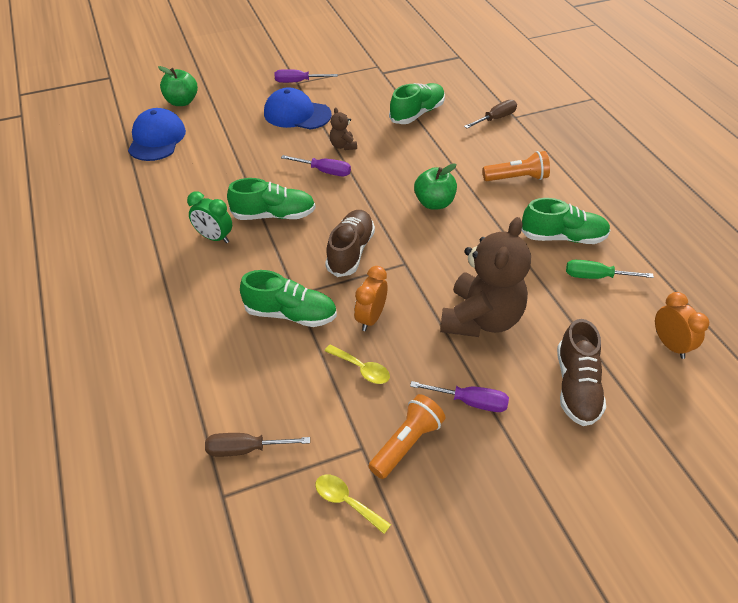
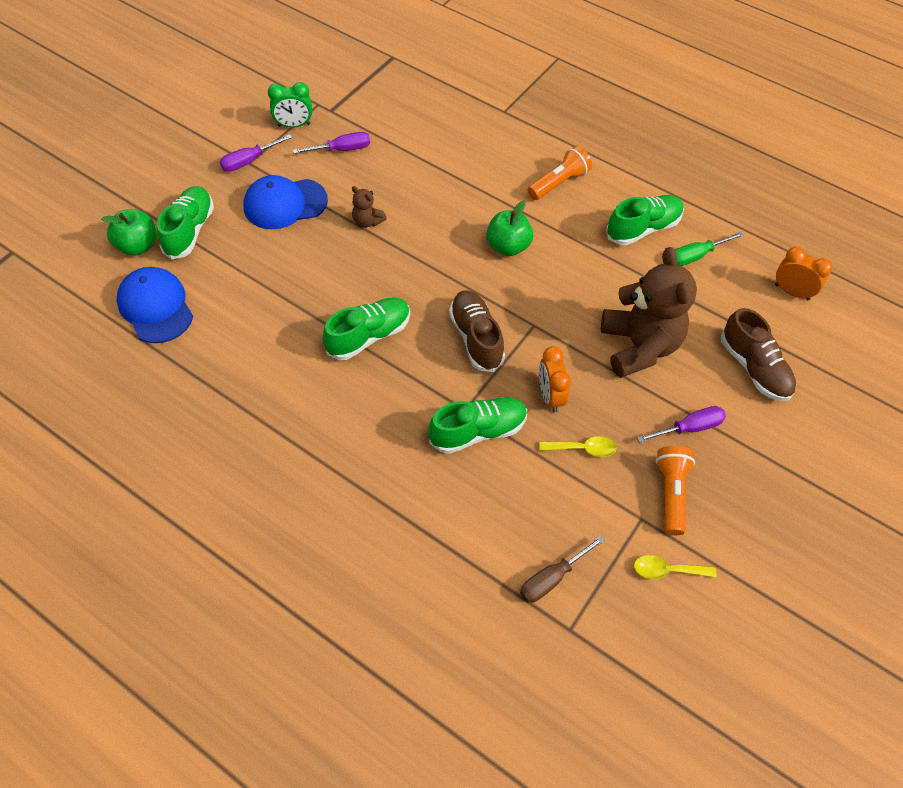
camera: 35 degrees left, 10 degrees up
(214, 237) = (332, 392): green clock -> green clock (294, 125)
(324, 171) = (374, 261): purple screwdriver -> purple screwdriver (342, 149)
(417, 113) = (408, 148): green shoe -> green shoe (189, 231)
(495, 119) = (488, 121): brown screwdriver -> none

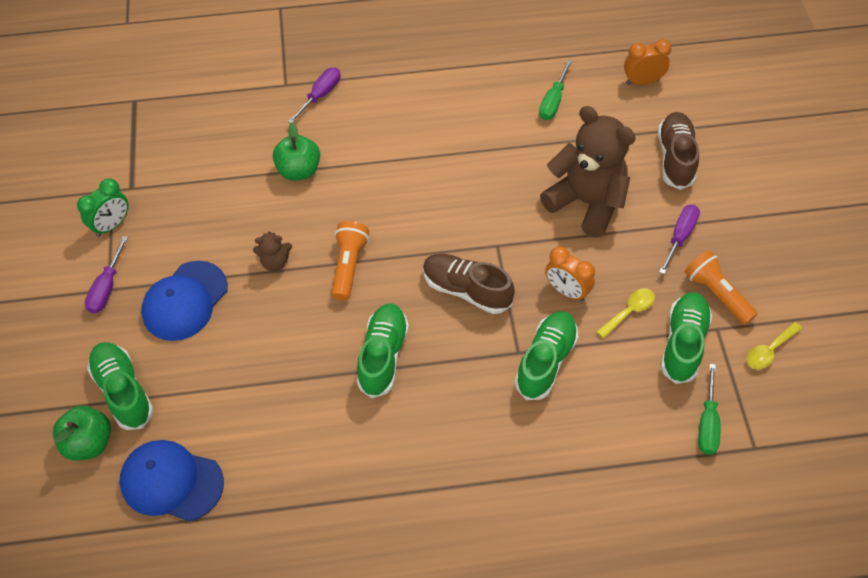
camera: 40 degrees left, 0 degrees up
(342, 149) = (182, 216): purple screwdriver -> purple screwdriver (320, 95)
(508, 246) = (411, 197): green apple -> green apple (299, 170)
(552, 578) = (707, 423): brown screwdriver -> green screwdriver
(559, 183) = (394, 115): orange flashlight -> orange flashlight (348, 266)
(643, 229) = (494, 108): green shoe -> green shoe (683, 343)
(754, 368) = (675, 158): brown shoe -> brown shoe turned 105 degrees counterclockwise

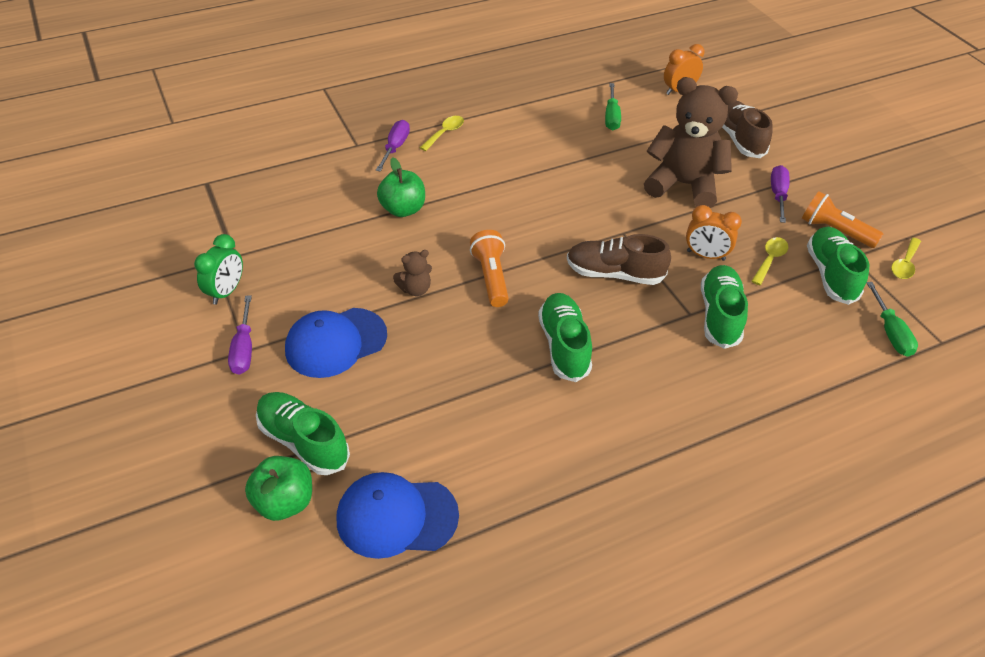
camera: 20 degrees left, 10 degrees down
(185, 301) = (335, 342): blue cap -> blue cap turned 45 degrees clockwise
(375, 88) = (445, 133): none -> yellow spoon

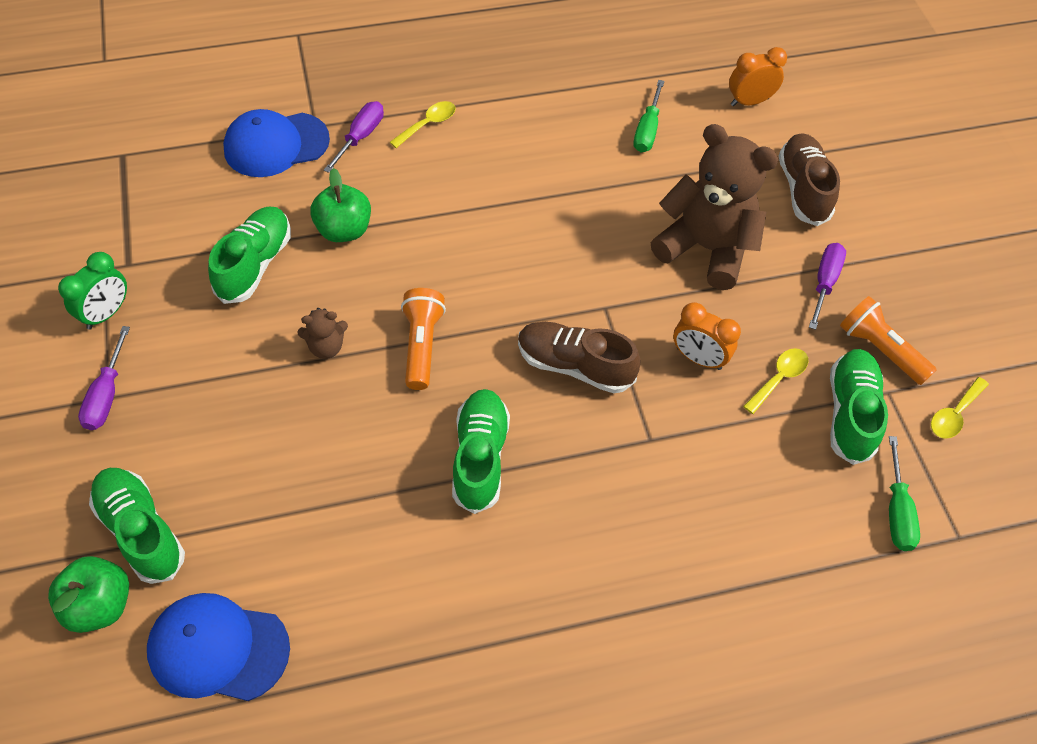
camera: 10 degrees right, 10 degrees up
(335, 342) = (213, 405): blue cap -> blue cap (276, 145)
(719, 315) = (686, 448): green shoe -> green shoe (255, 264)

